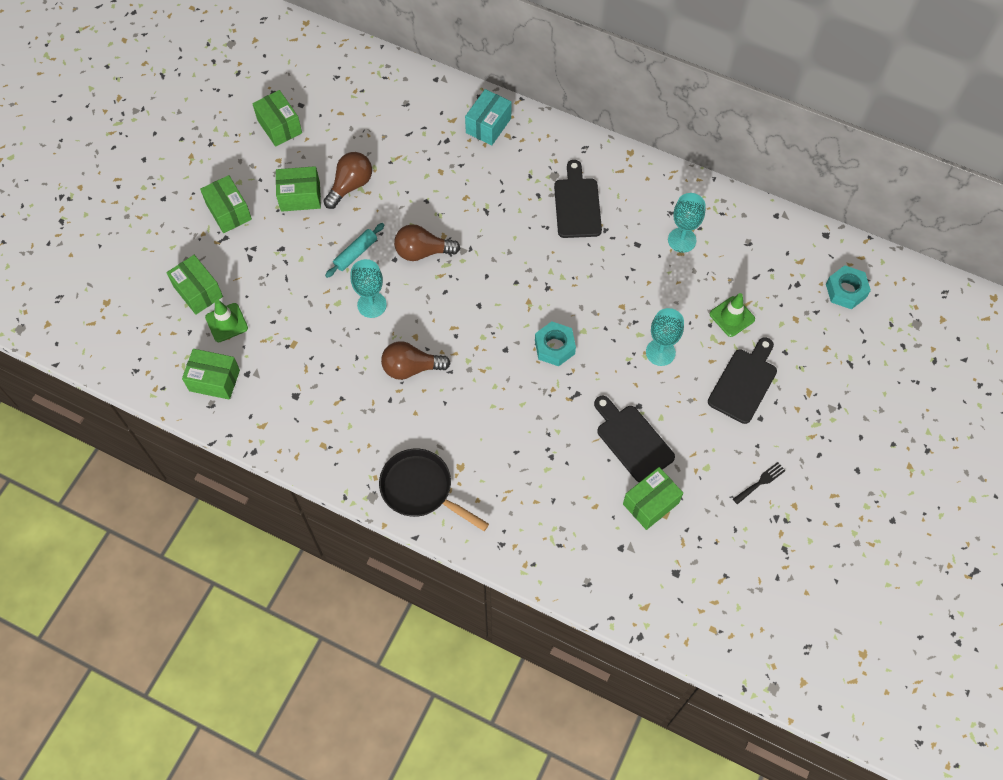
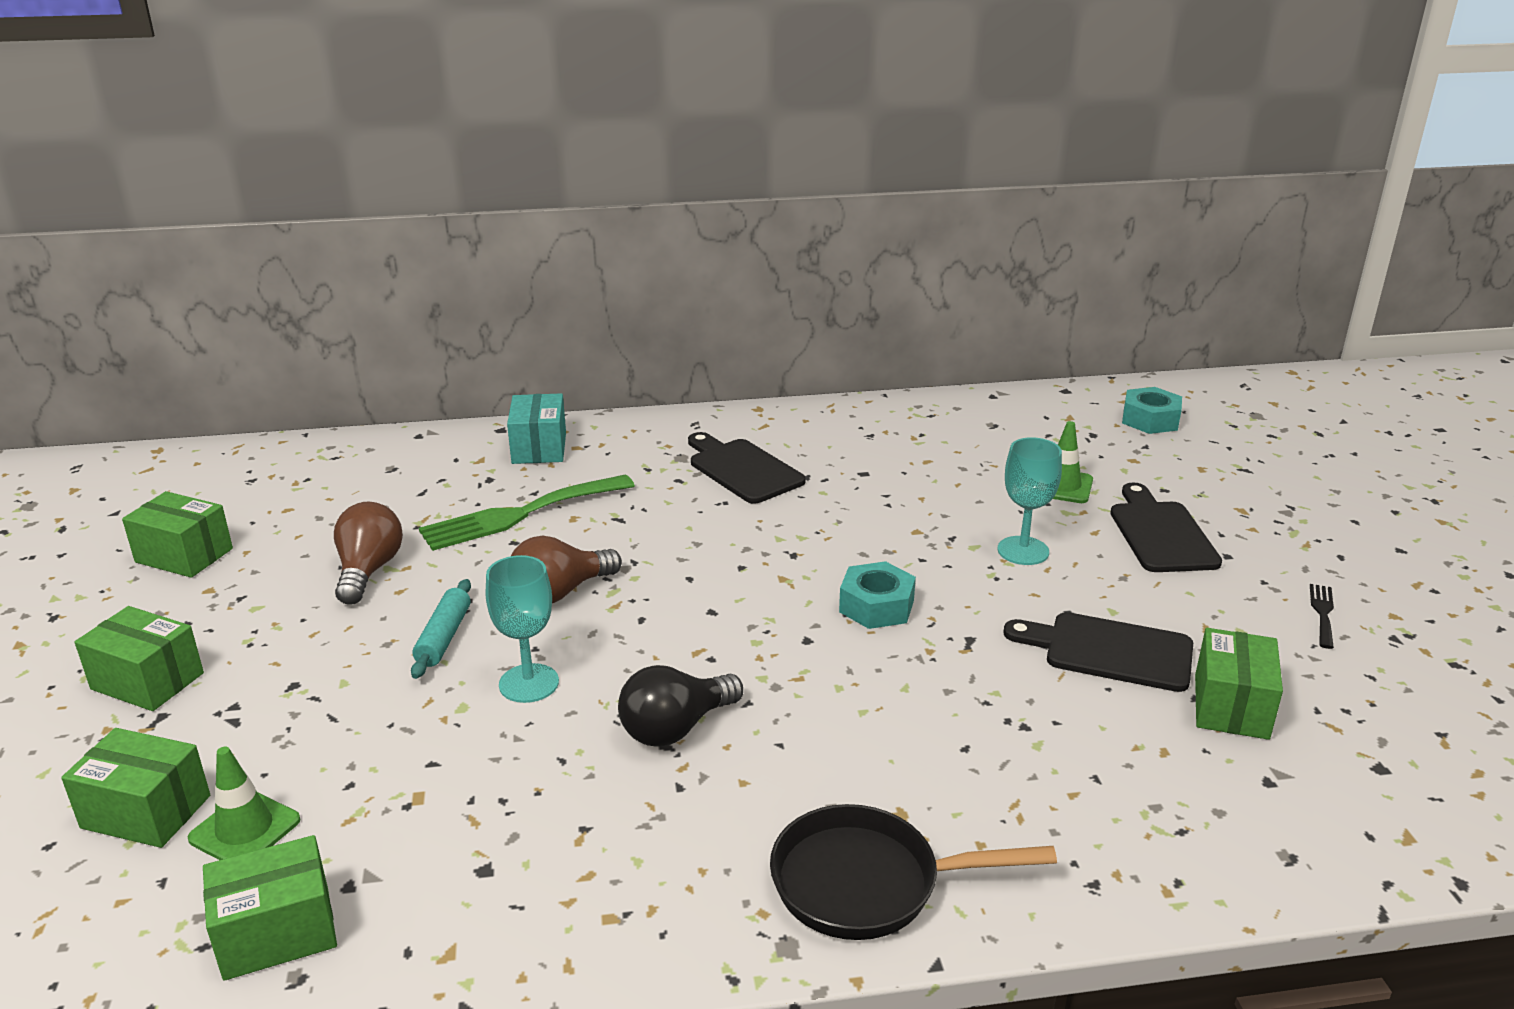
camera: 35 degrees left, 35 degrees down
(300, 197) = (283, 614): green box -> none
(411, 368) = (676, 728): brown light bulb -> black light bulb
(442, 180) = (520, 514): none -> green fork
(682, 240) = (913, 450): turquoise goblet -> none

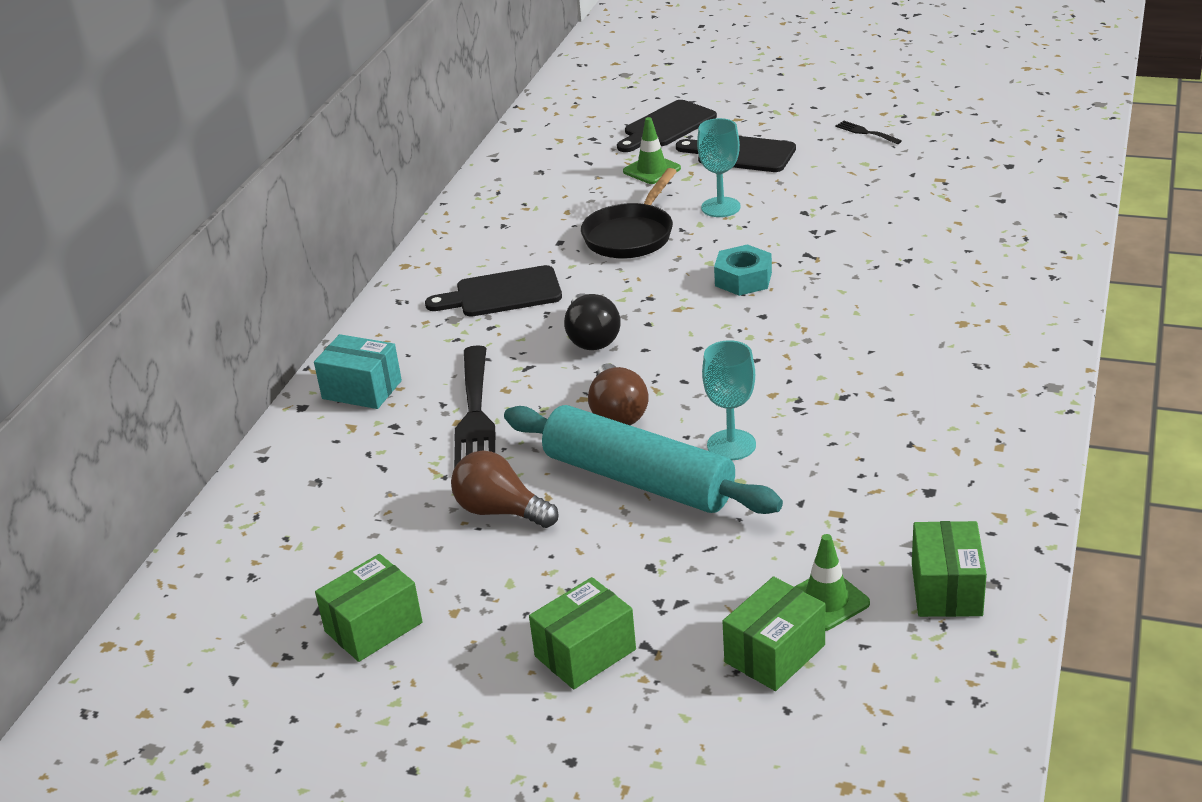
camera: 60 degrees left, 5 degrees up
(444, 637) = (638, 479): turquoise rolling pin -> turquoise rolling pin, size x2.25
(520, 514) = (475, 416): green fork -> black fork
(676, 728) = (828, 389): black light bulb -> black light bulb (591, 338)
(867, 883) = (1015, 348): black pan -> black pan (631, 235)
(1110, 651) = (854, 210): black cutting board -> black cutting board (667, 126)
(1150, 420) = (594, 112): turquoise nut -> none
(1231, 706) = (932, 189): green box -> none

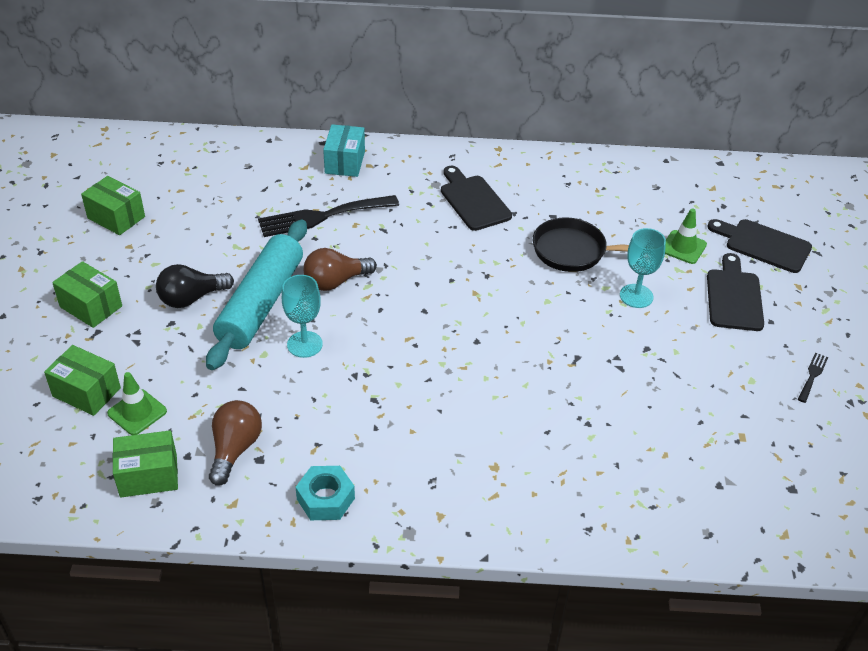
camera: 70 degrees right, 10 degrees up
(500, 511) = (223, 247): brown light bulb -> brown light bulb (235, 449)
(591, 338) = (425, 254): black light bulb -> black light bulb (191, 298)
(743, 279) = (527, 323): turquoise nut -> turquoise nut (326, 499)

